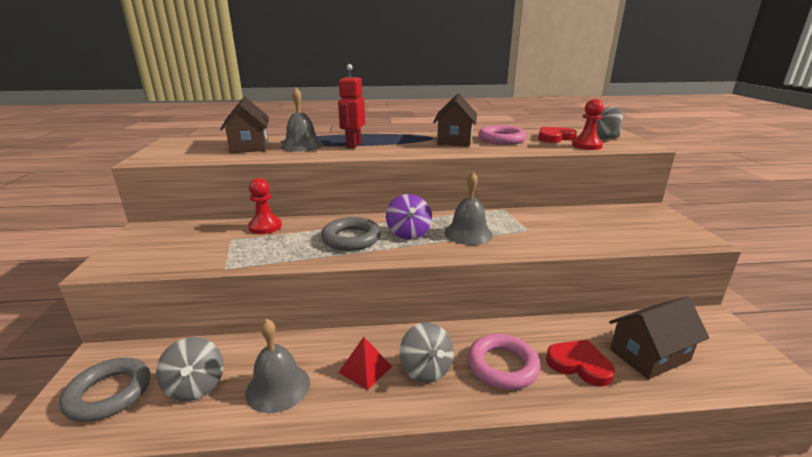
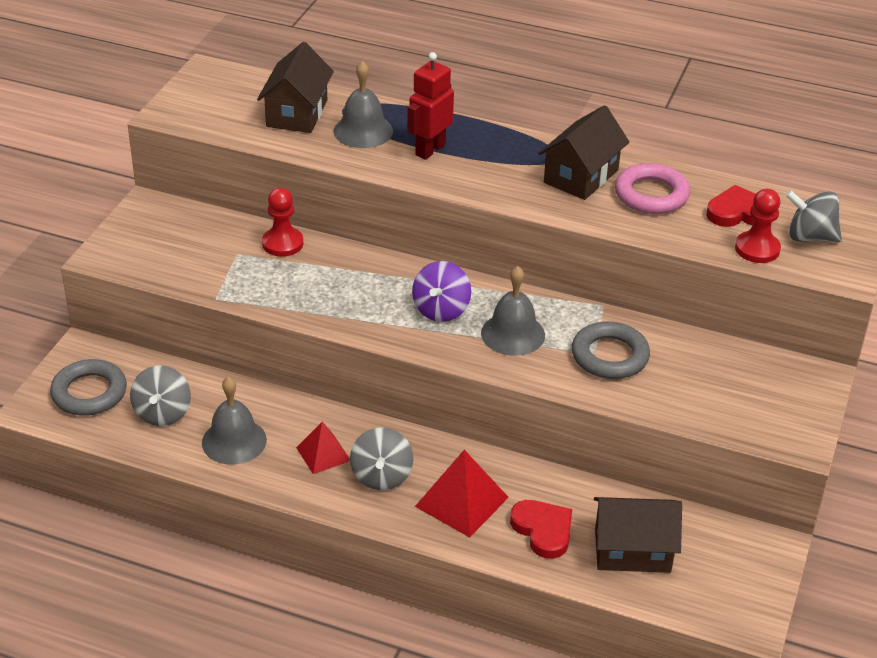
camera: 25 degrees right, 15 degrees up
(351, 239) = (369, 297): grey ring -> grey ring (609, 356)
(502, 366) = (461, 501): pink ring -> red pyramid

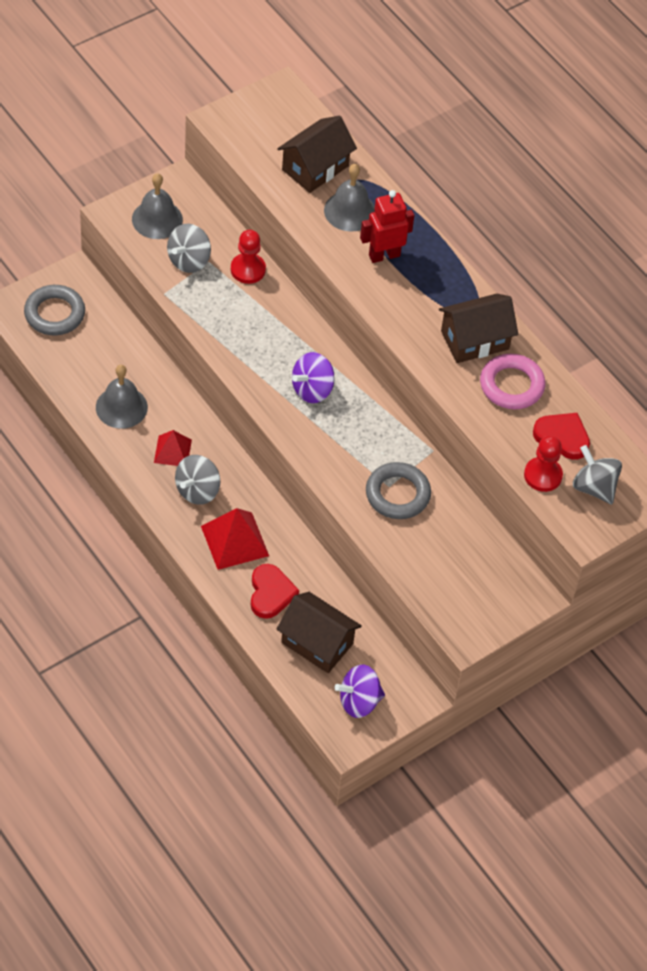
camera: 30 degrees right, 15 degrees up
(163, 413) = (91, 358): grey spinning top -> grey spinning top (189, 260)
(513, 334) = (345, 438): grey bell -> grey bell (157, 219)
(725, 581) = (359, 701): none -> purple spinning top

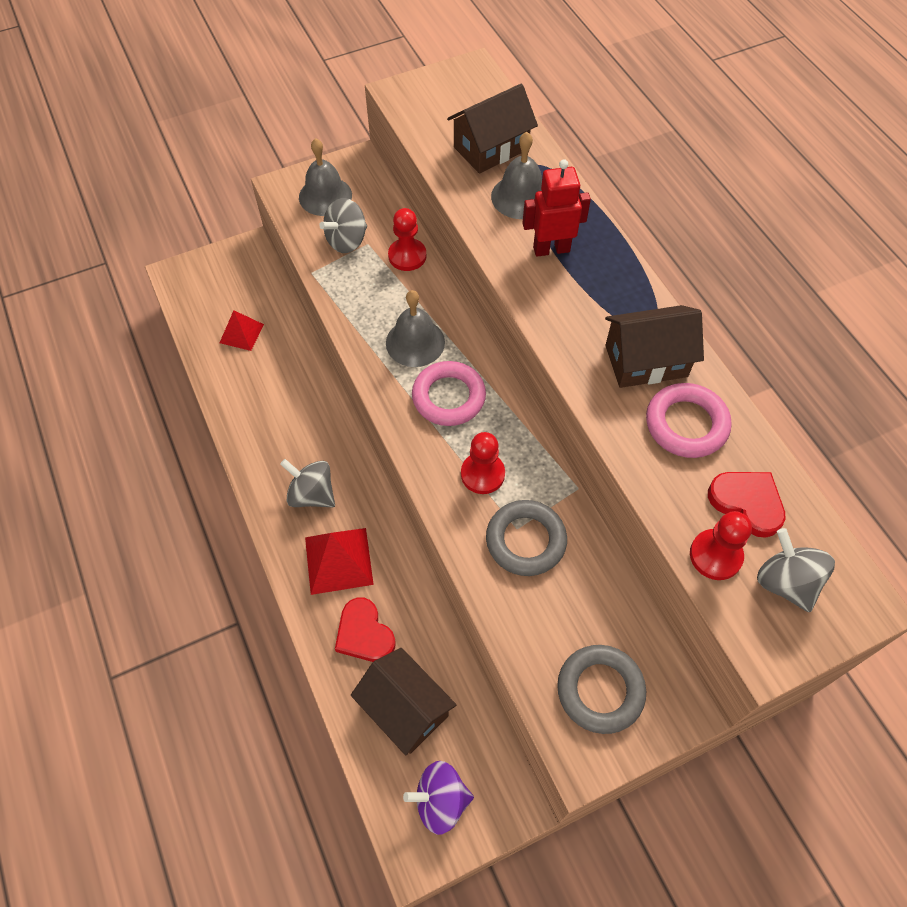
camera: 15 degrees right, 5 degrees up
(54, 314) = (217, 286): grey ring -> grey ring (600, 690)
(121, 407) = (256, 390): grey bell -> grey bell (415, 342)
(172, 451) = (297, 445): red pyramid -> red pyramid (241, 333)
(197, 491) = (312, 494): grey spinning top -> grey spinning top turned 75 degrees clockwise
(270, 593) = (364, 633): red heart -> red heart turned 135 degrees clockwise
(312, 390) = (448, 397): purple spinning top -> pink ring
(353, 448) = (482, 474): none -> red pawn

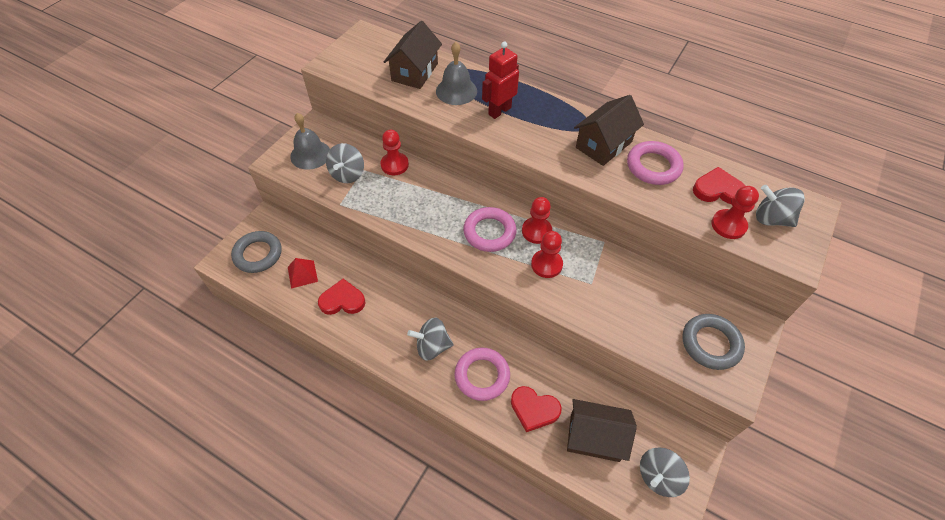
camera: 35 degrees left, 5 degrees down
(259, 387) = (342, 300): none -> red heart
(338, 560) = (482, 376): red pyramid -> pink ring
(415, 342) = (442, 212): grey bell -> none
(440, 801) = (658, 476): purple spinning top -> grey spinning top
(505, 427) = (536, 231): none -> red pawn
(525, 540) = (602, 287): grey ring -> grey ring (258, 254)

